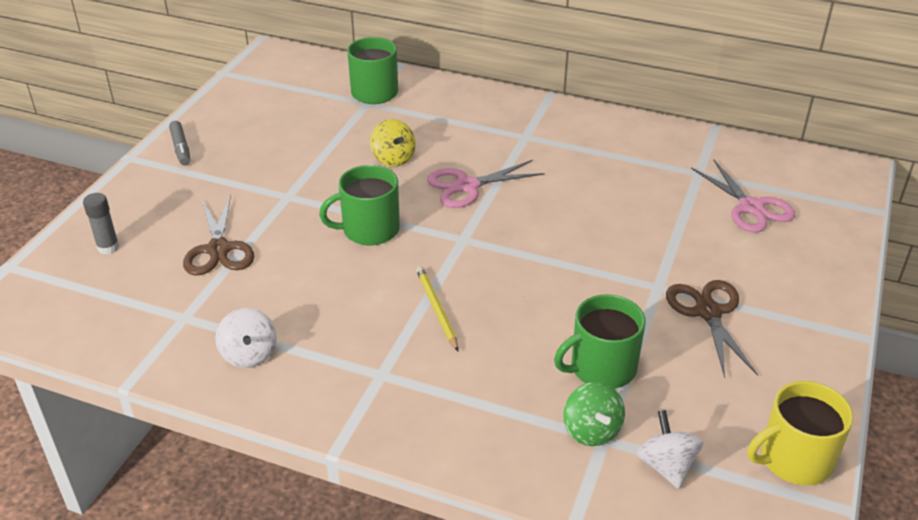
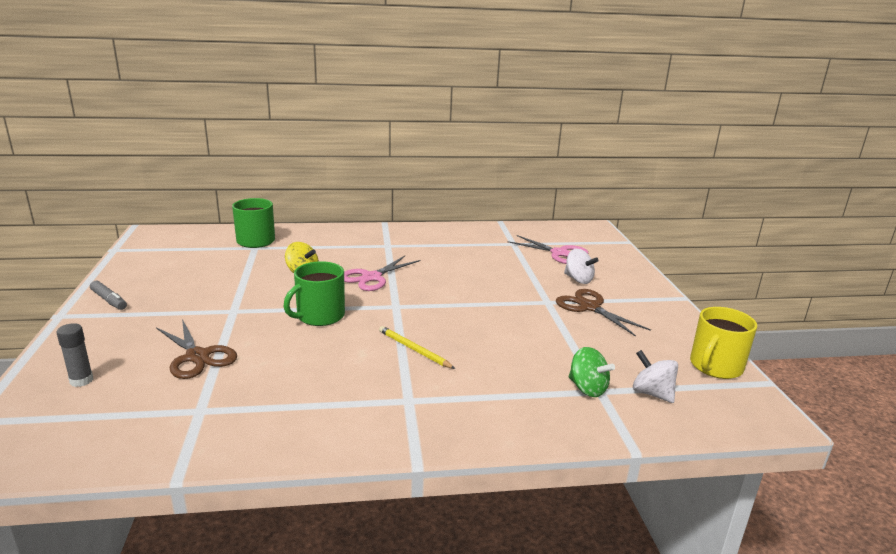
camera: 30 degrees left, 15 degrees down
(249, 354) = (284, 419): white spinning top -> white spinning top (578, 279)
(601, 368) = (557, 352): green mug -> none

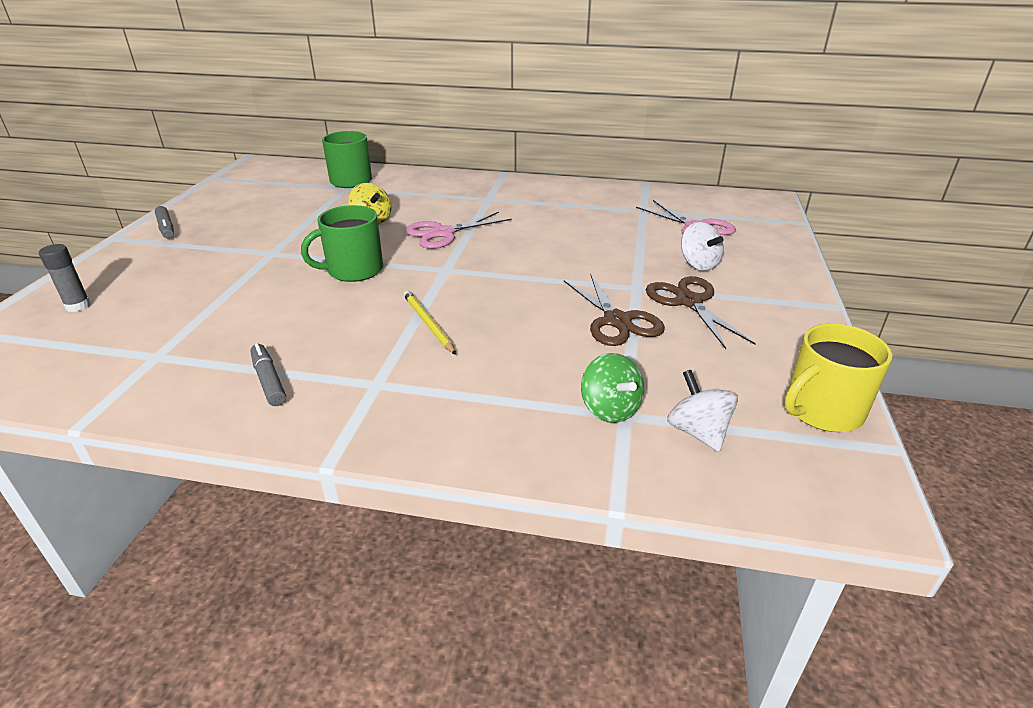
camera: 20 degrees right, 10 degrees up
(197, 356) = (199, 297): brown scissors -> brown scissors (617, 321)
(319, 412) = (269, 380): none -> grey marker

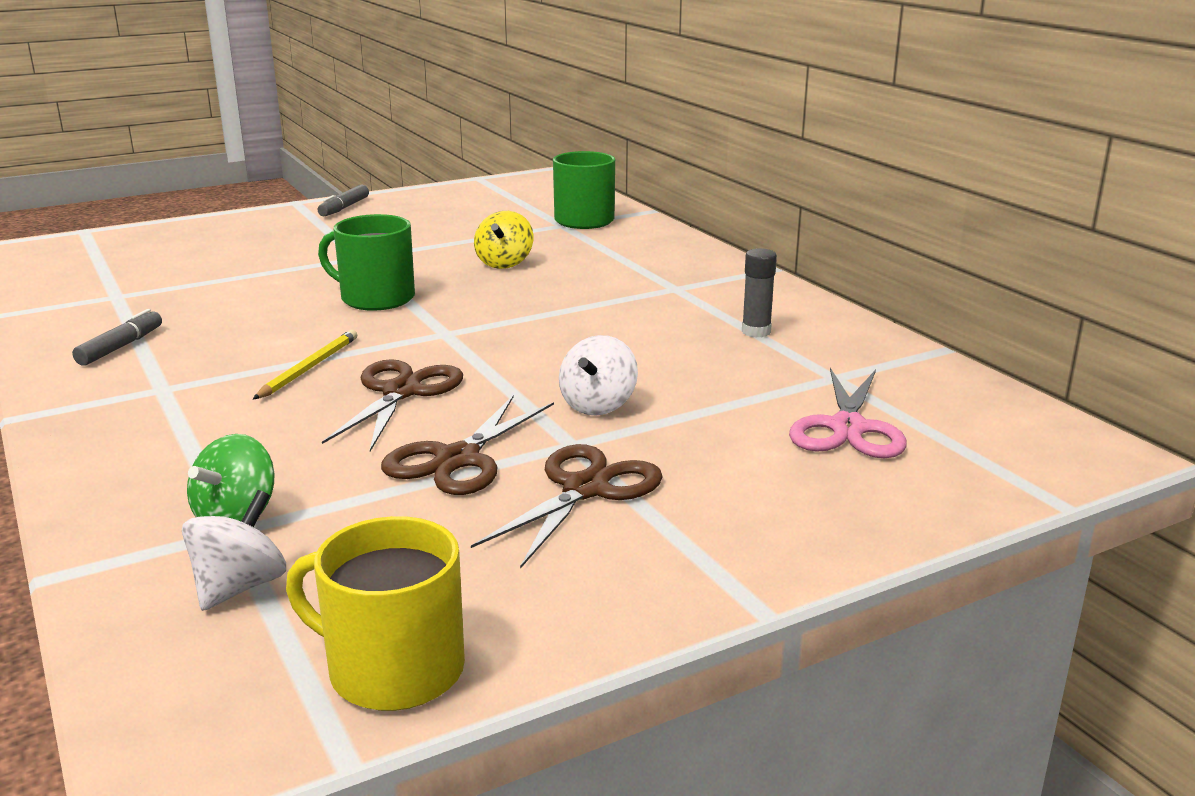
camera: 50 degrees right, 10 degrees down
(78, 306) = (164, 242): grey glue stick -> grey glue stick (756, 332)
(443, 233) = (533, 301): pink scissors -> none
(508, 308) = (401, 392): none -> brown scissors
(698, 264) = (720, 464): white spinning top -> white spinning top (598, 405)

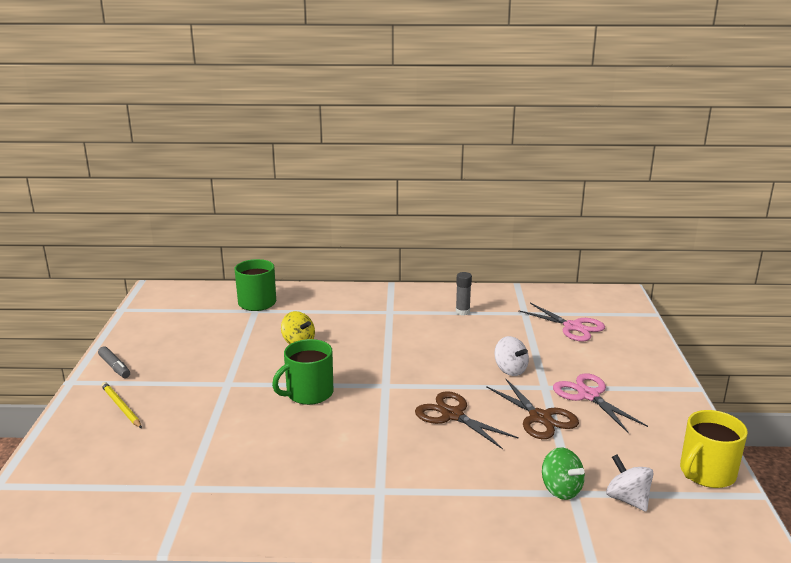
camera: 60 degrees left, 0 degrees up
(121, 347) = (294, 497): grey marker -> none
(309, 368) = (395, 436): yellow pencil -> yellow pencil (121, 407)
(585, 489) = (588, 395): brown scissors -> pink scissors

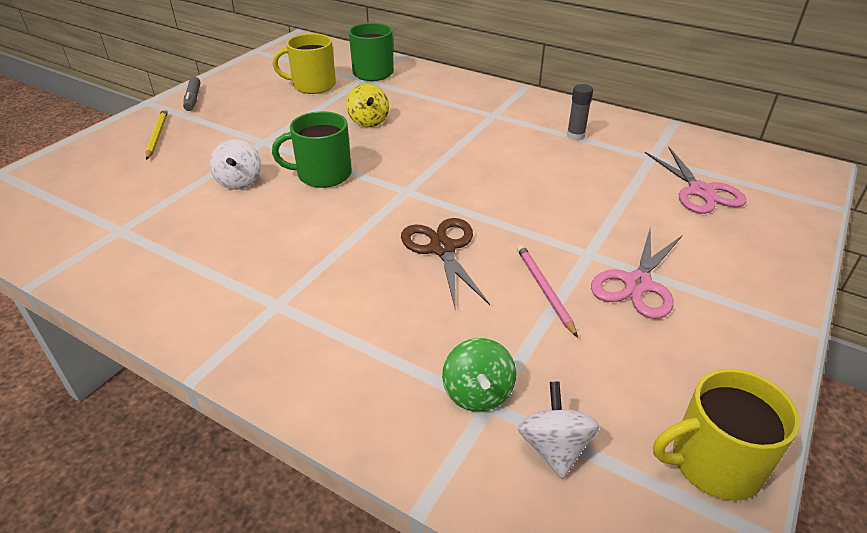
camera: 30 degrees right, 15 degrees up
(215, 326) = (313, 85): none -> yellow mug
(510, 370) = (565, 219): white spinning top -> white spinning top (239, 181)
(540, 418) = (544, 289): brown scissors -> pink pencil
(588, 395) = (637, 284): pink scissors -> pink scissors turned 150 degrees counterclockwise

